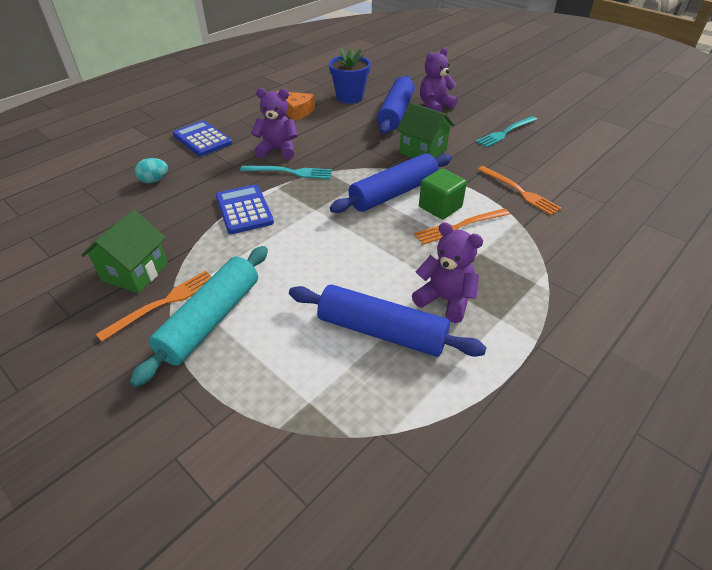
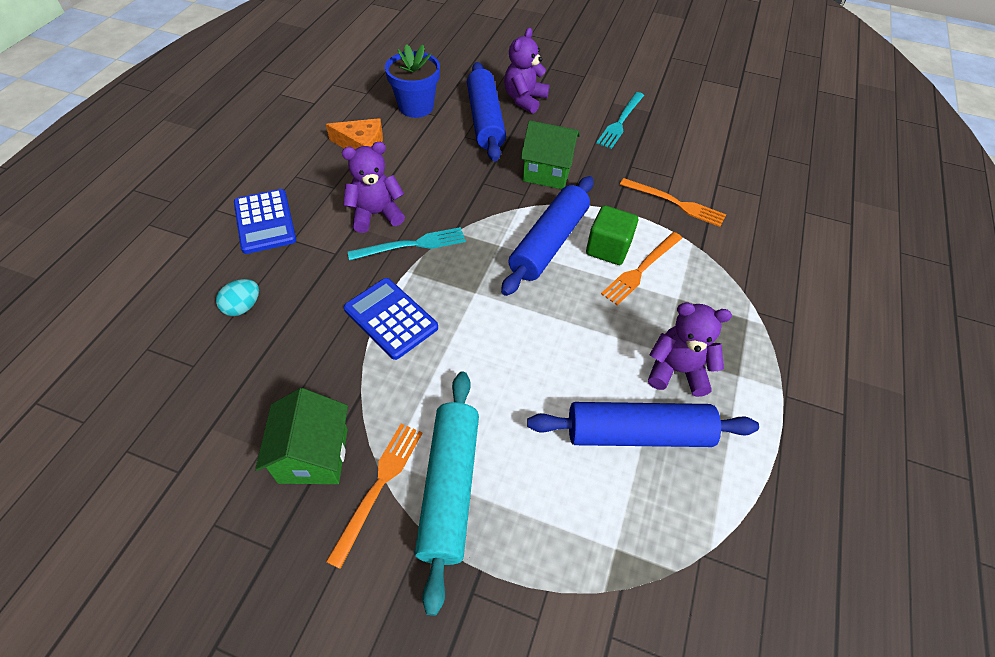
camera: 25 degrees left, 10 degrees up
(202, 139) = (265, 222): blue calculator -> blue calculator turned 135 degrees counterclockwise

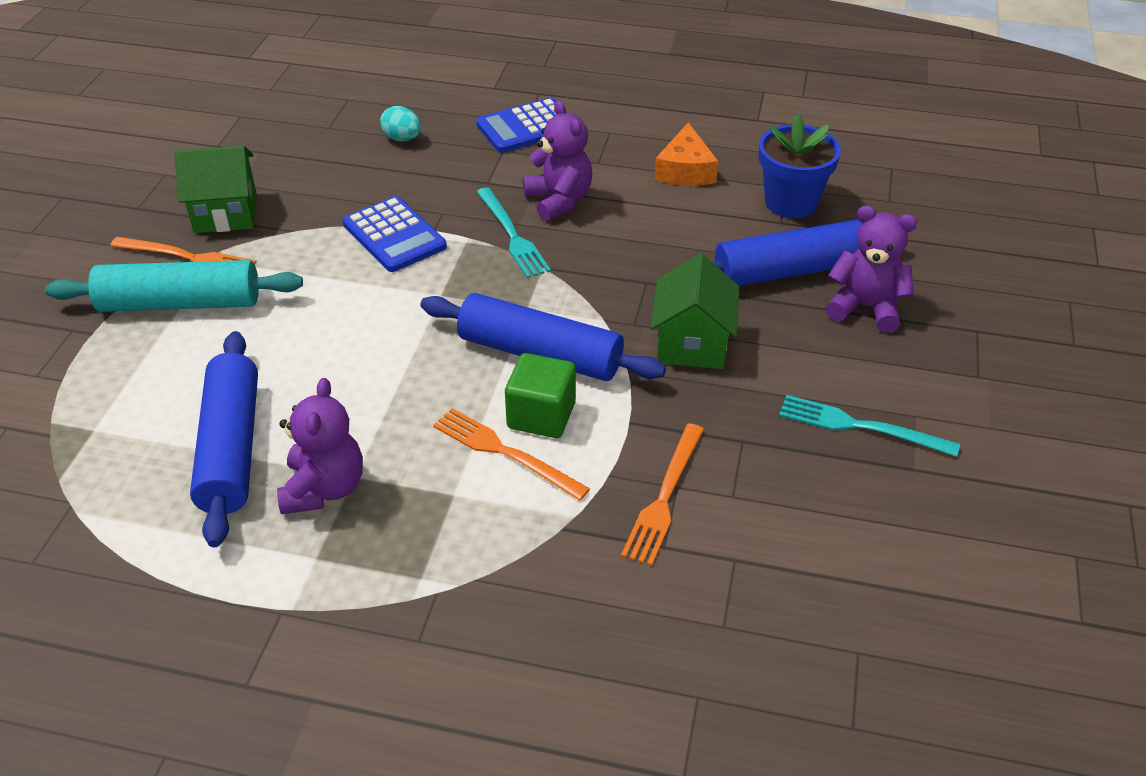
camera: 85 degrees right, 10 degrees down
(390, 318) = (394, 235): blue calculator -> blue calculator turned 105 degrees clockwise

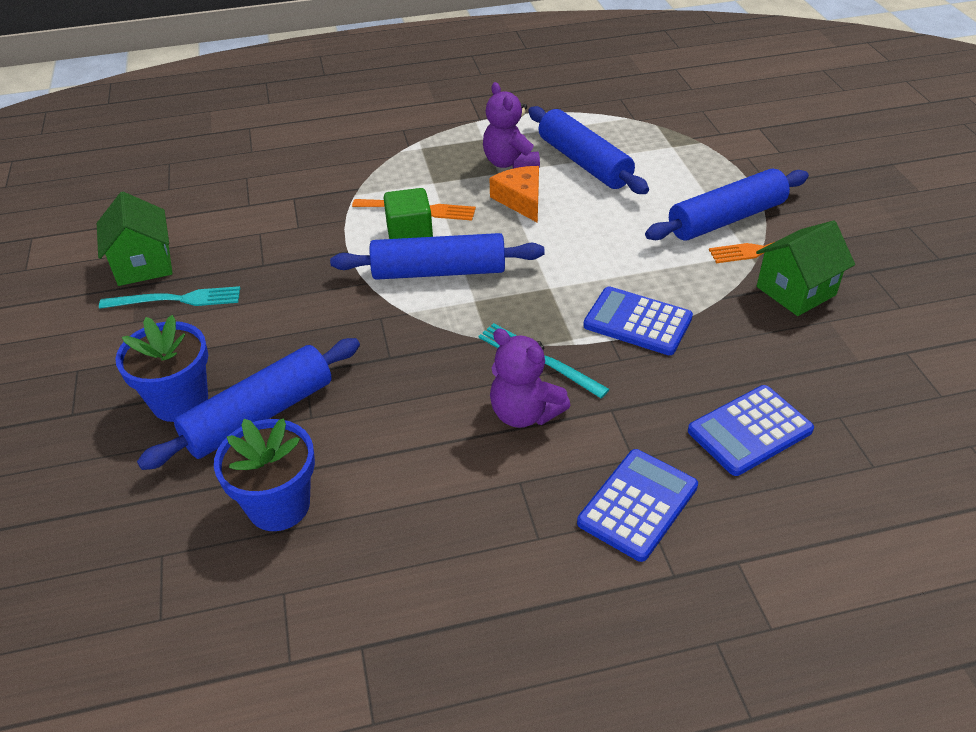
camera: 155 degrees right, 0 degrees up
(180, 303) = (726, 219): turquoise rolling pin -> blue rolling pin
(402, 139) = (750, 431): turquoise egg -> blue calculator
(664, 497) = (303, 219): orange fork -> none
(685, 170) = (416, 509): orange cheese -> orange cheese (521, 200)
(692, 344) = (325, 317): green house -> green house (144, 265)
(865, 307) = (180, 401): purple teddy bear -> blue flower pot

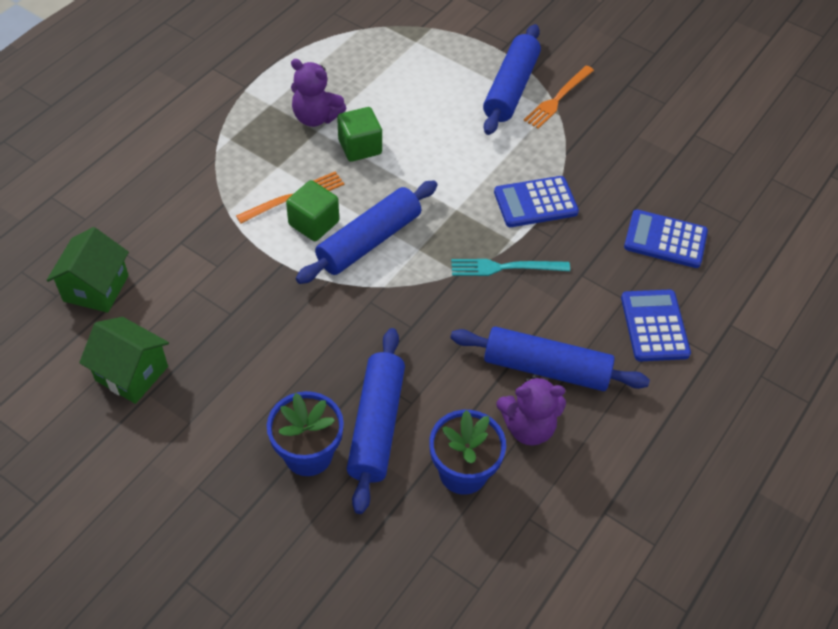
camera: 45 degrees left, 10 degrees up
(176, 300) = (200, 384): turquoise fork -> none
(521, 200) = (360, 147): orange cheese -> green cube
(524, 413) = (537, 310): purple teddy bear -> purple teddy bear (528, 427)
(584, 162) = (369, 88): blue rolling pin -> blue rolling pin (546, 368)
(750, 431) = (665, 240): blue calculator -> blue calculator turned 90 degrees clockwise
(795, 291) = (601, 124): green house -> green house (96, 288)

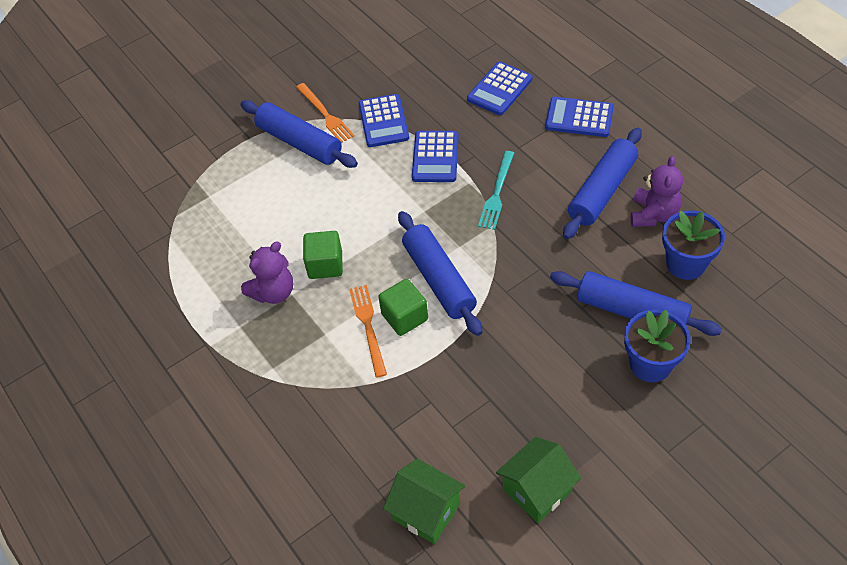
camera: 65 degrees left, 0 degrees up
(569, 148) = (383, 121): none -> blue calculator

